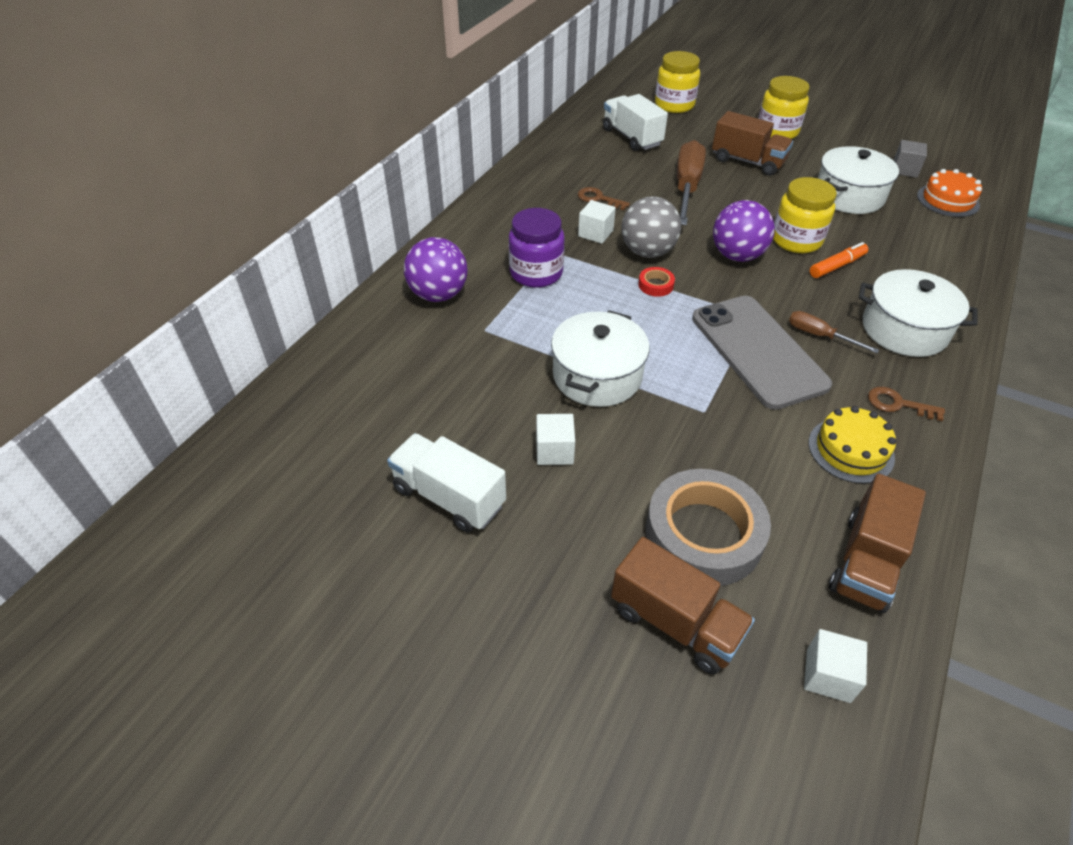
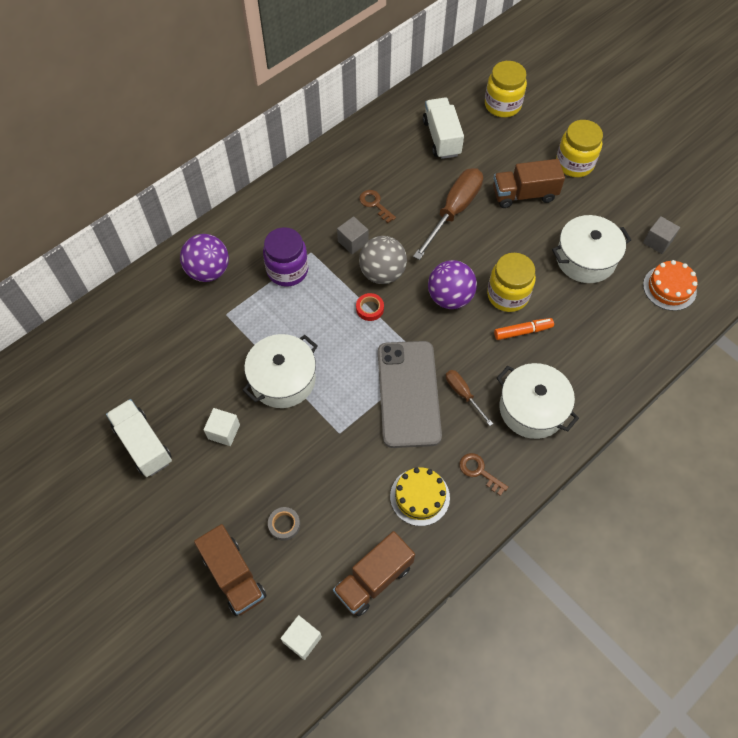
camera: 20 degrees right, 15 degrees up
(595, 233) = (353, 242): white cube -> grey cube
(703, 534) = (284, 524): grey tape -> grey tape, size x0.41
(747, 161) = (524, 194): brown truck -> brown truck turned 120 degrees clockwise

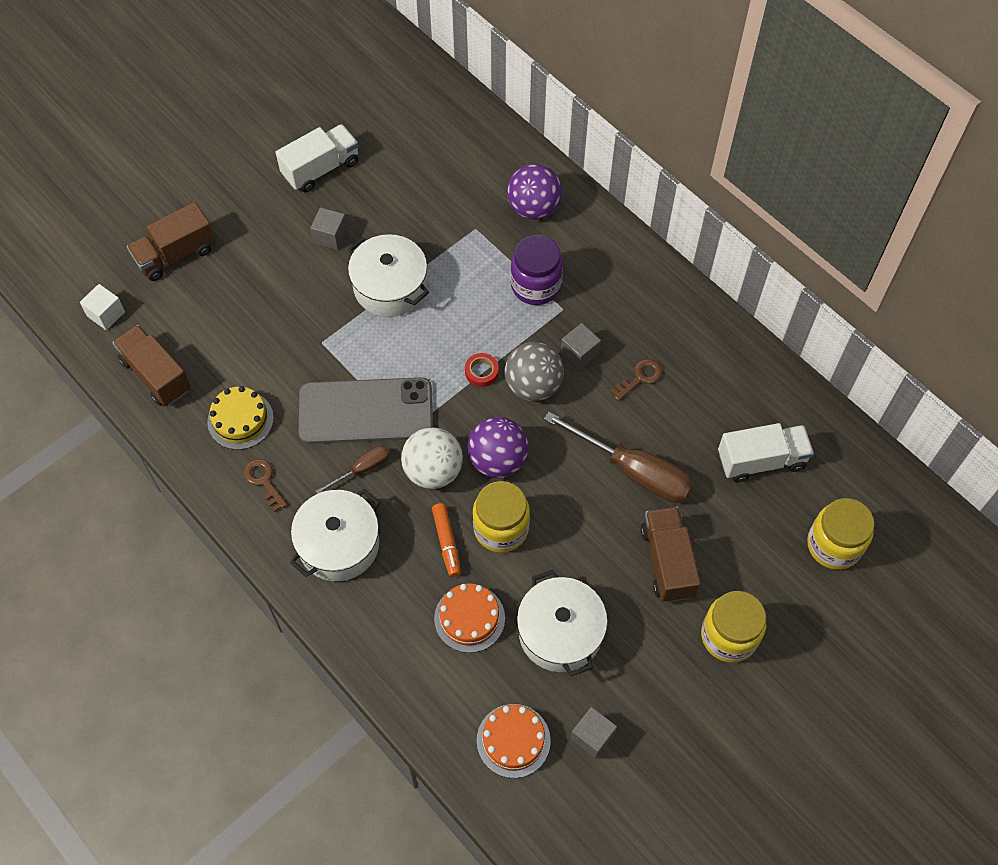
camera: 90 degrees right, 0 degrees up
(224, 432) = (330, 236): white cube -> grey cube
(284, 524) = (223, 294): grey tape -> none
(461, 342) = (433, 471): none -> white ball
(479, 472) = (264, 481): brown key -> brown key turned 75 degrees counterclockwise
(582, 315) = (469, 618): none -> orange cake

